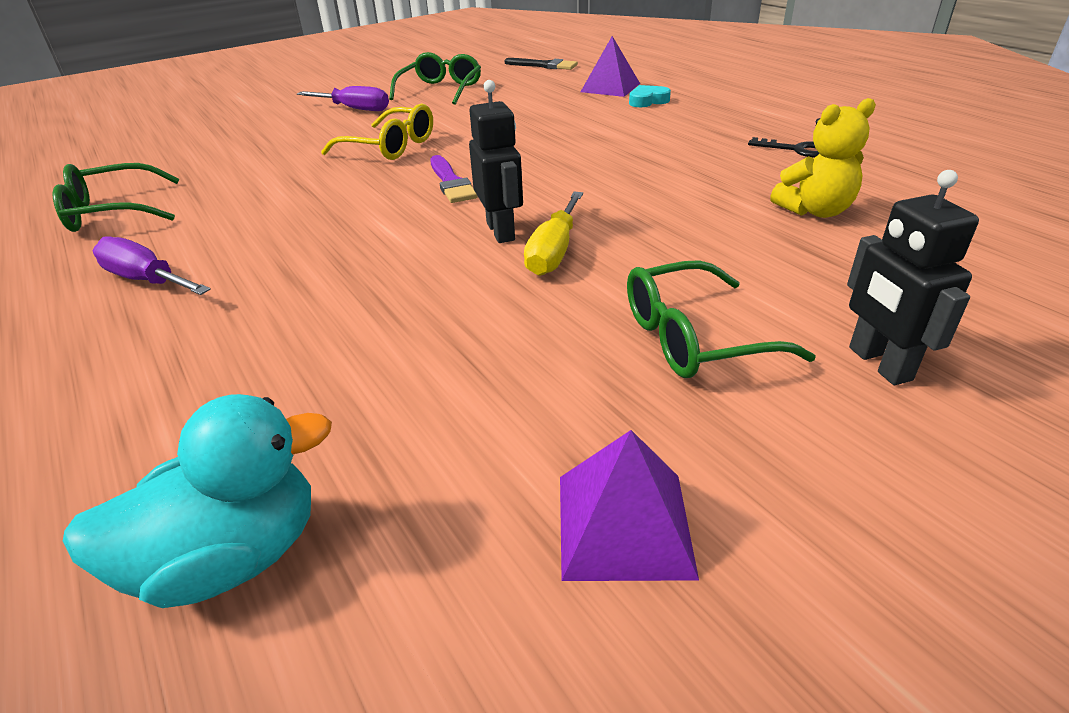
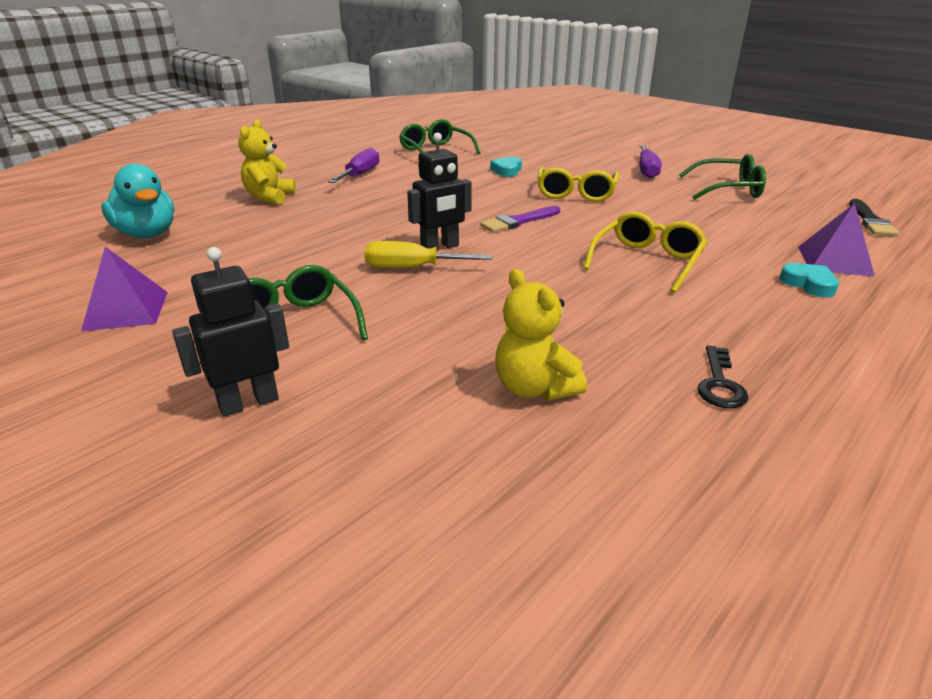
camera: 75 degrees right, 5 degrees down
(162, 379) = (269, 197): none -> yellow teddy bear
(269, 172) = (507, 170): none -> turquoise heart
(585, 141) = (647, 261): none -> yellow glasses

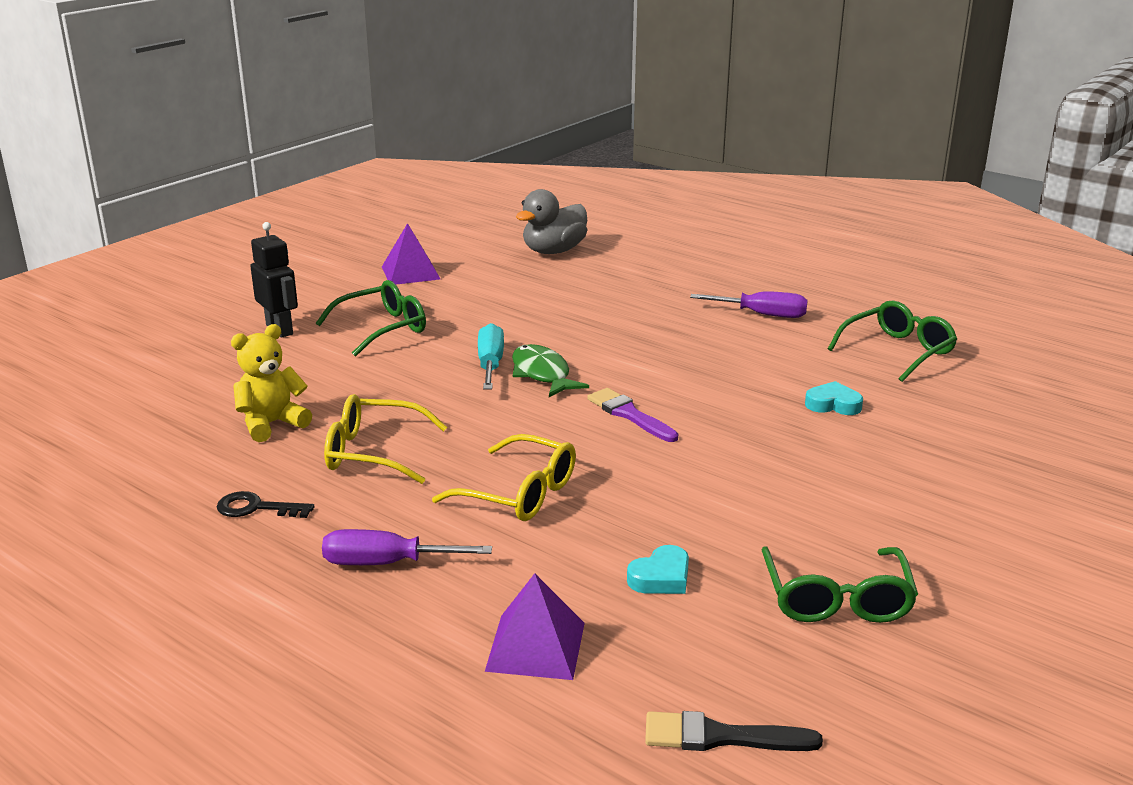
camera: 85 degrees right, 5 degrees down
(147, 234) = (554, 251): turquoise duck -> grey duck
(269, 197) = (663, 281): yellow teddy bear -> none
(412, 268) = (490, 364): yellow screwdriver -> turquoise screwdriver
(440, 247) = (542, 374): black robot -> green fish
(576, 193) = (752, 455): yellow glasses -> yellow glasses (373, 452)
(646, 170) = (905, 524): purple screwdriver -> purple screwdriver (386, 563)
(809, 284) = (458, 605): turquoise heart -> turquoise heart (661, 577)

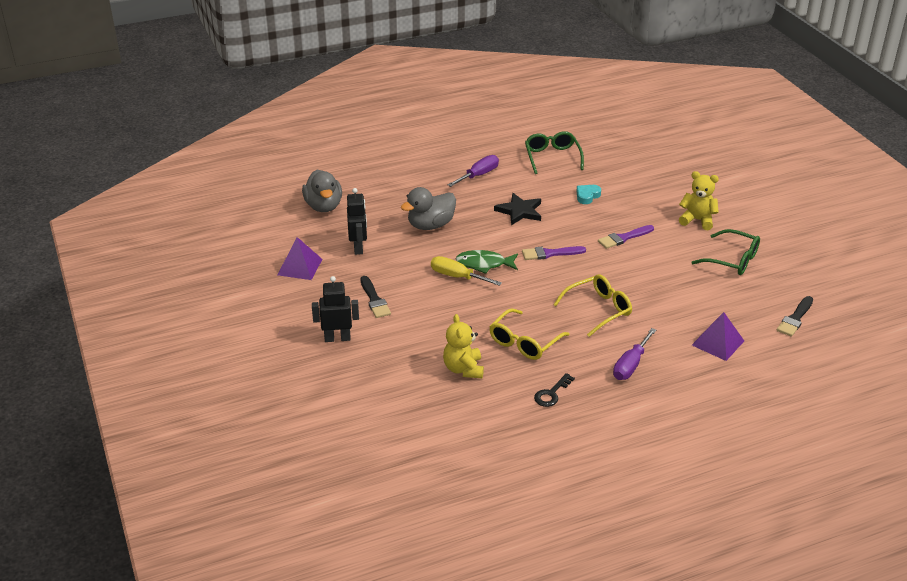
camera: 60 degrees left, 10 degrees up
(382, 328) = (374, 300): green glasses -> black brush
(488, 291) = (358, 247): none -> black robot
(490, 364) = (457, 277): turquoise screwdriver -> yellow screwdriver
(593, 317) = (430, 225): none -> grey duck
(661, 577) = (691, 295): turquoise heart -> none
(712, 364) = (519, 211): none -> black star
(756, 465) = (623, 238): none -> purple brush
(917, 525) = (697, 220): none -> yellow teddy bear

